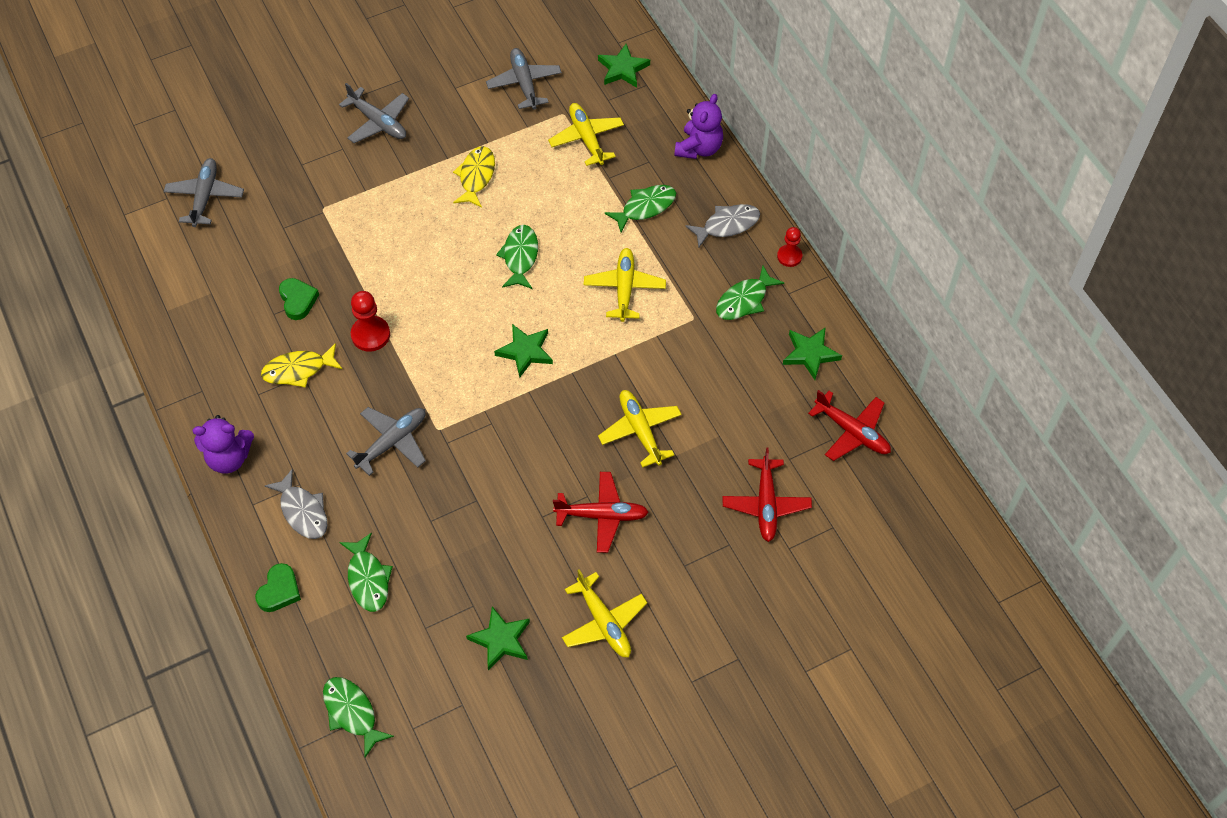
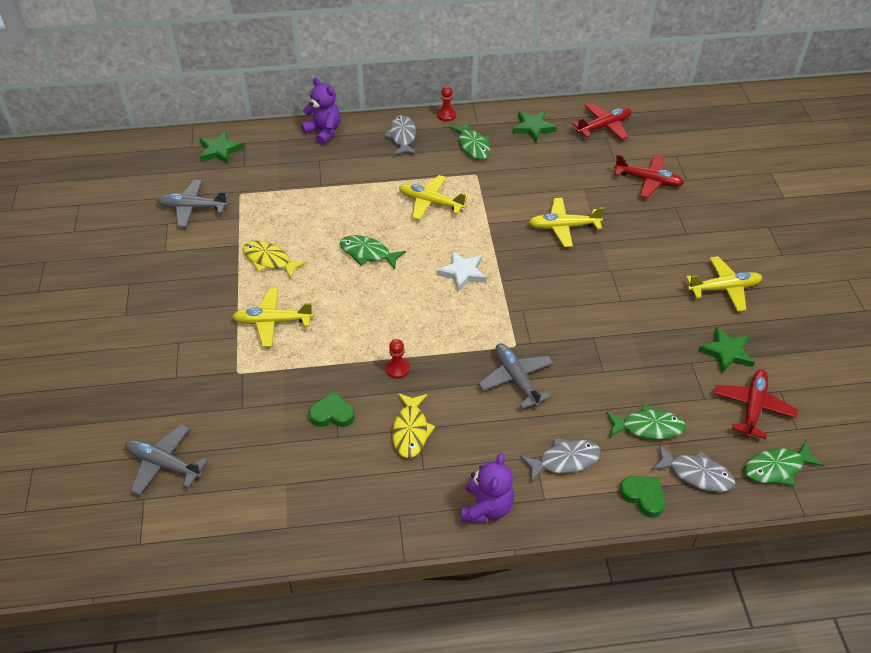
camera: 70 degrees left, 10 degrees down
(321, 635) = (696, 474): none -> grey fish
(370, 335) = (397, 369): red pawn -> red pawn, size x0.66
(378, 122) = (166, 310): grey plane -> none
(525, 351) = (463, 273): green star -> white star
(586, 138) = (274, 187): yellow plane -> yellow plane (272, 321)
(602, 515) = (631, 266): red plane -> red plane (752, 407)
(645, 207) = (361, 173): green fish -> none

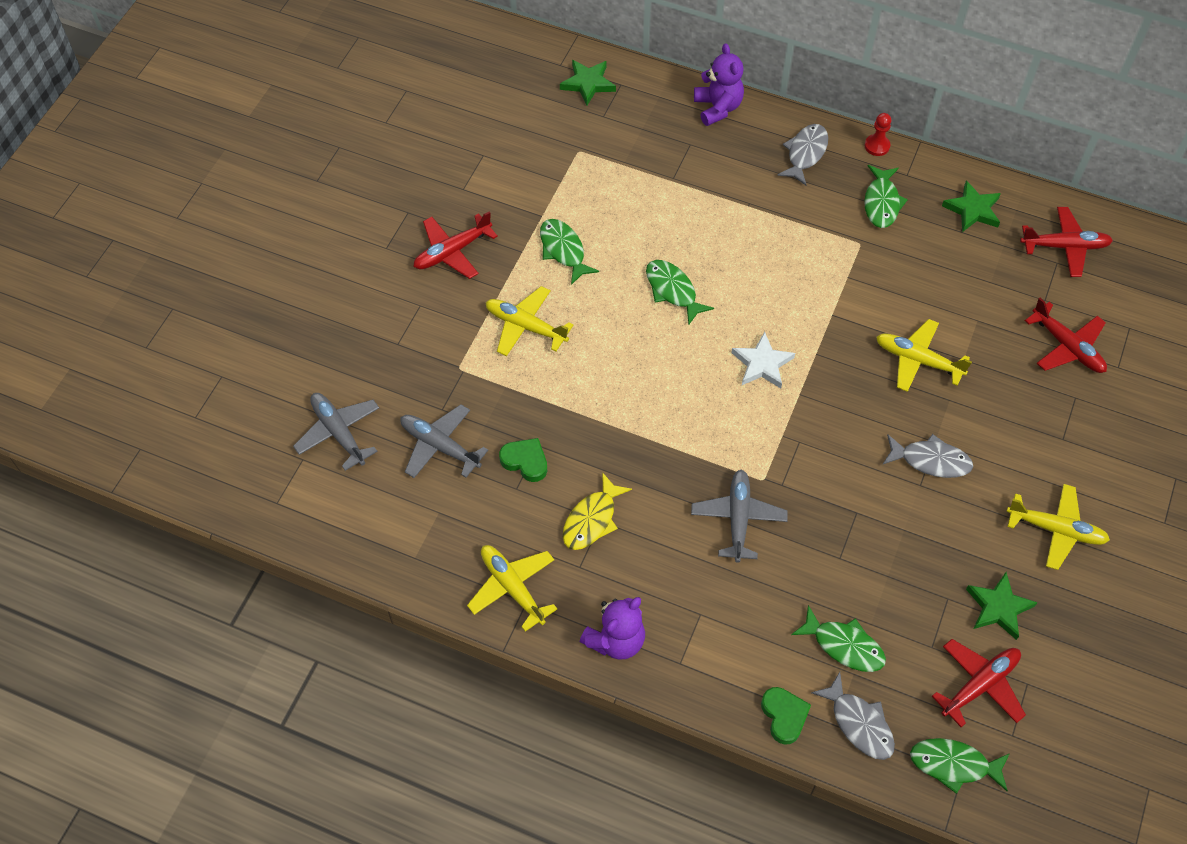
camera: 30 degrees right, 10 degrees up
(182, 296) = (452, 252): none -> red plane
(192, 208) = (519, 147): grey plane -> grey plane (439, 446)
(269, 260) = (563, 250): yellow fish -> green fish
(397, 369) = (621, 444): red pawn -> none
(430, 202) = (782, 257): yellow plane -> yellow plane (512, 587)
(565, 460) = (729, 634): grey fish -> grey fish (930, 460)

